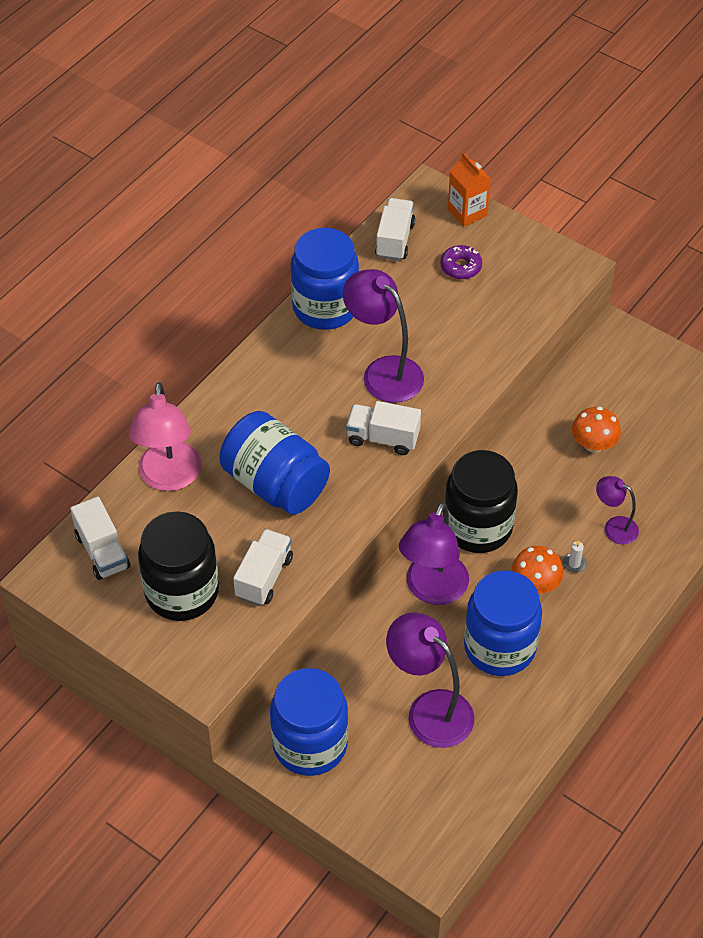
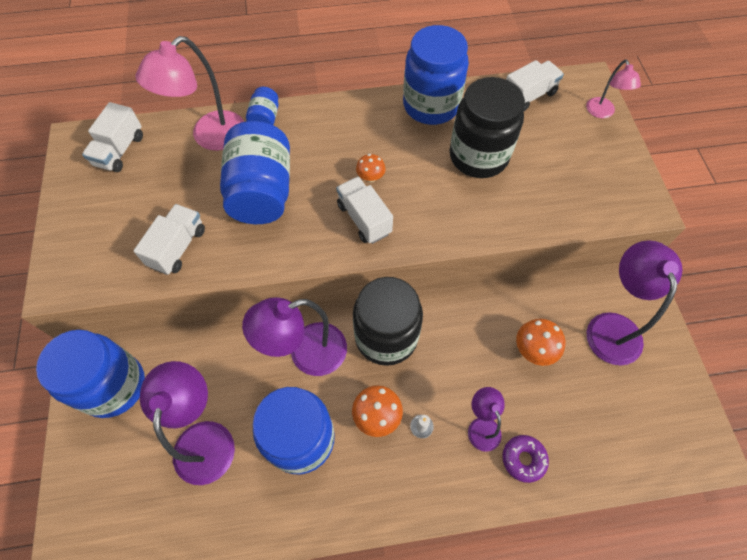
camera: 45 degrees right, 10 degrees up
(182, 592) = (124, 214): black jar -> black jar (478, 156)
(197, 425) = (265, 119): none -> blue jar
(264, 577) = (178, 247): white truck -> white truck turned 45 degrees counterclockwise
(348, 403) = (370, 177): none -> orange mushroom
(383, 372) = (418, 175): purple lamp -> purple lamp (611, 326)
(461, 267) = (555, 145): purple donut -> purple donut (523, 459)
(467, 212) = (602, 113): orange carton -> pink lamp

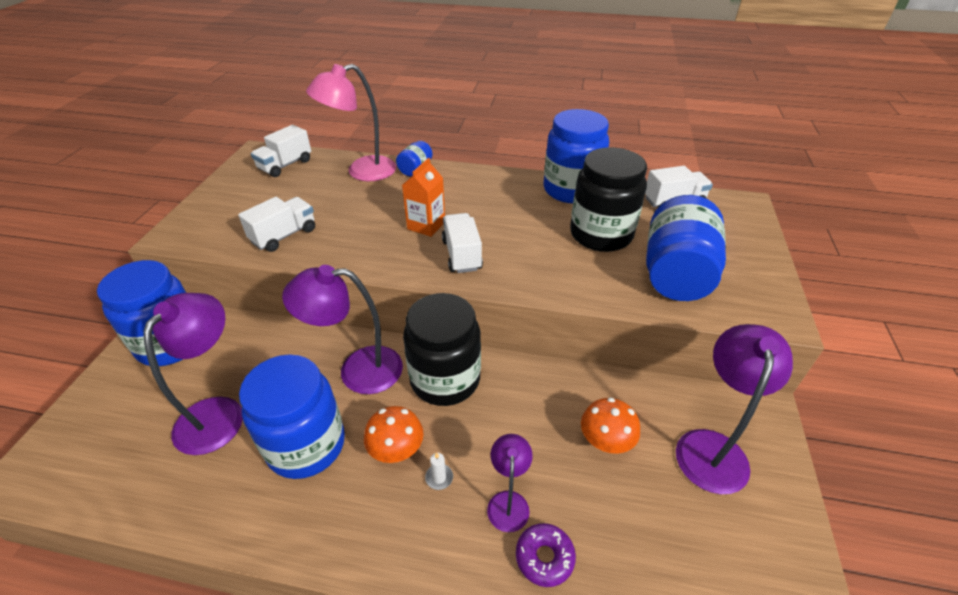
camera: 20 degrees right, 20 degrees down
(262, 192) = (381, 215): blue jar -> blue jar (675, 274)
(313, 192) = (426, 225): none -> orange carton
(370, 177) = (485, 227): orange mushroom -> none
(602, 113) = (750, 229): pink lamp -> none

